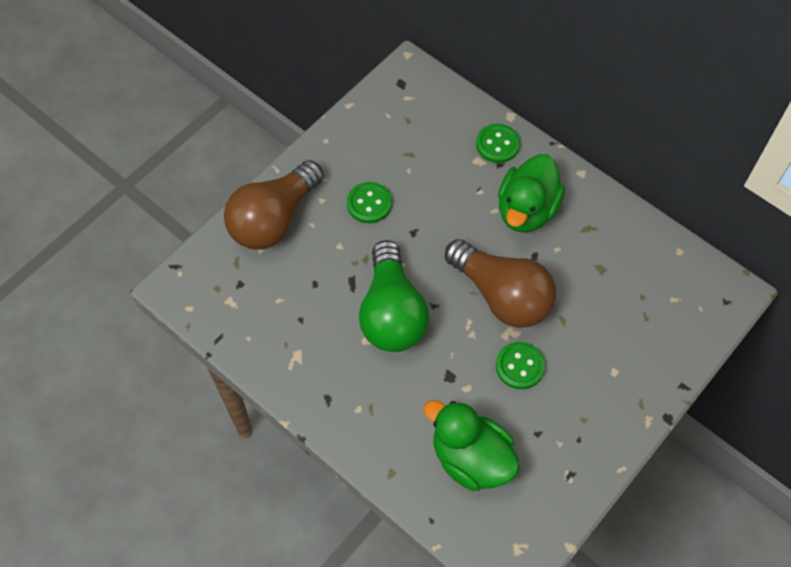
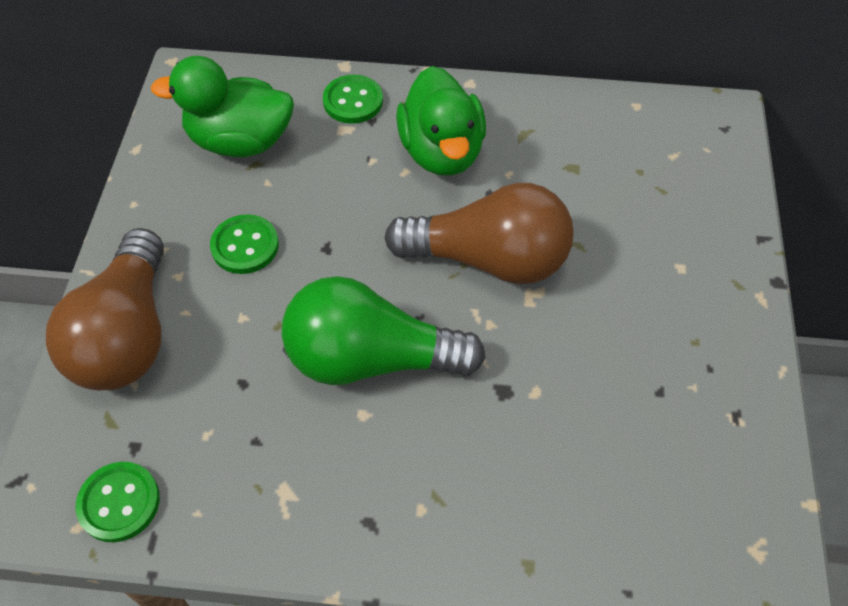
camera: 35 degrees left, 5 degrees down
(392, 312) = (371, 358): green light bulb -> green light bulb turned 135 degrees clockwise
(471, 458) = (610, 476): green duck -> green duck (240, 141)
(520, 366) = (575, 326): green button -> green button (119, 503)

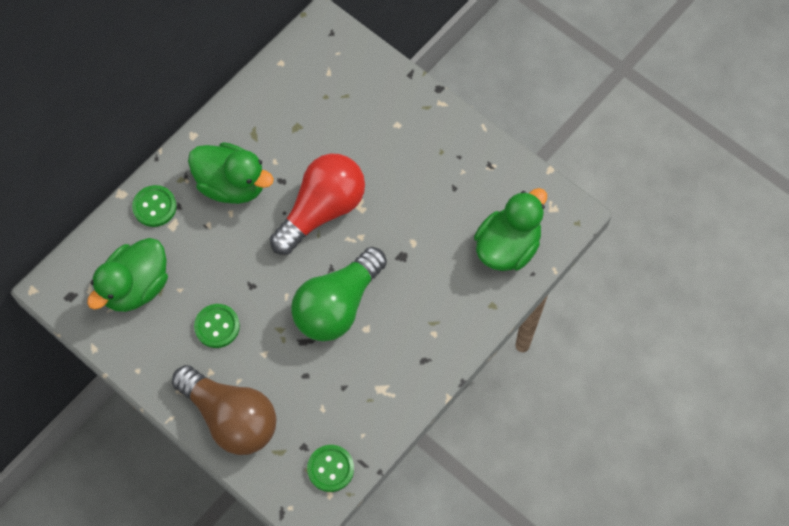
camera: 55 degrees left, 10 degrees up
(488, 259) = (322, 210): brown light bulb -> red light bulb
(638, 524) = (507, 246): none -> green duck

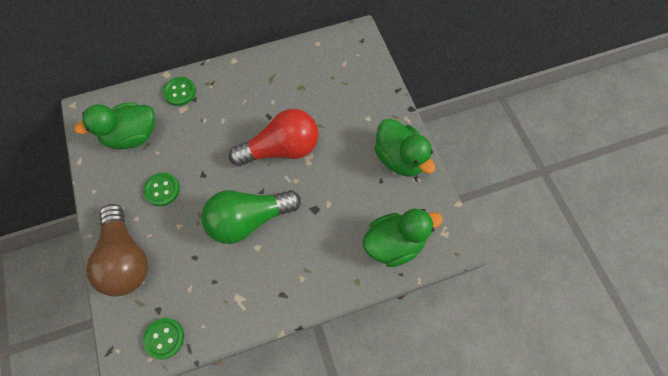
camera: 30 degrees right, 0 degrees up
(232, 185) = (236, 103): green duck -> green duck (400, 158)

